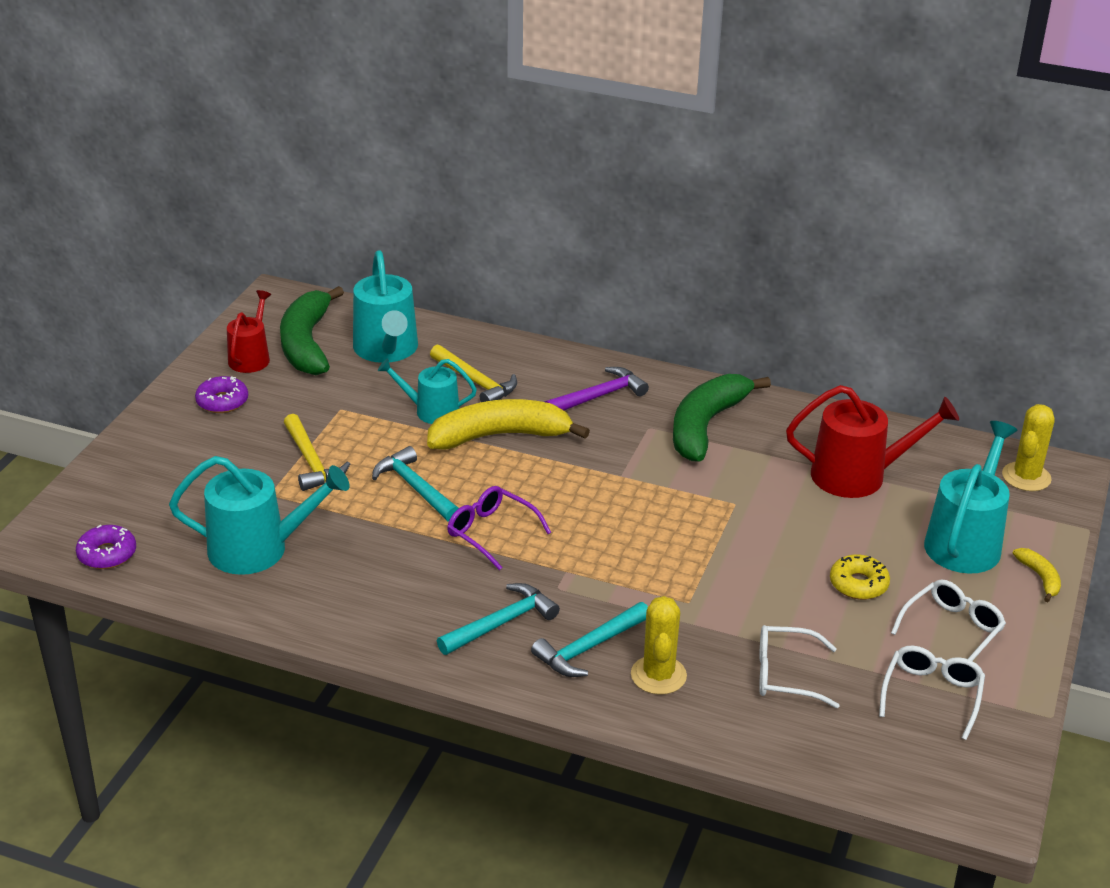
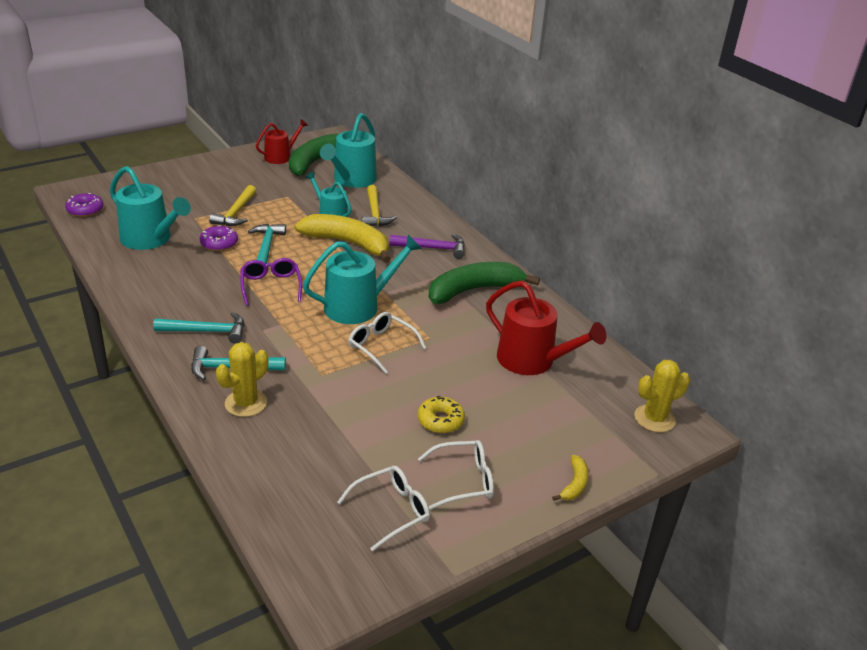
camera: 35 degrees right, 0 degrees up
(222, 401) = (237, 170): purple donut -> purple donut (219, 243)
(785, 675) = (317, 445): white glasses -> white glasses (381, 346)
(965, 542) = (551, 434): turquoise watering can -> turquoise watering can (358, 306)

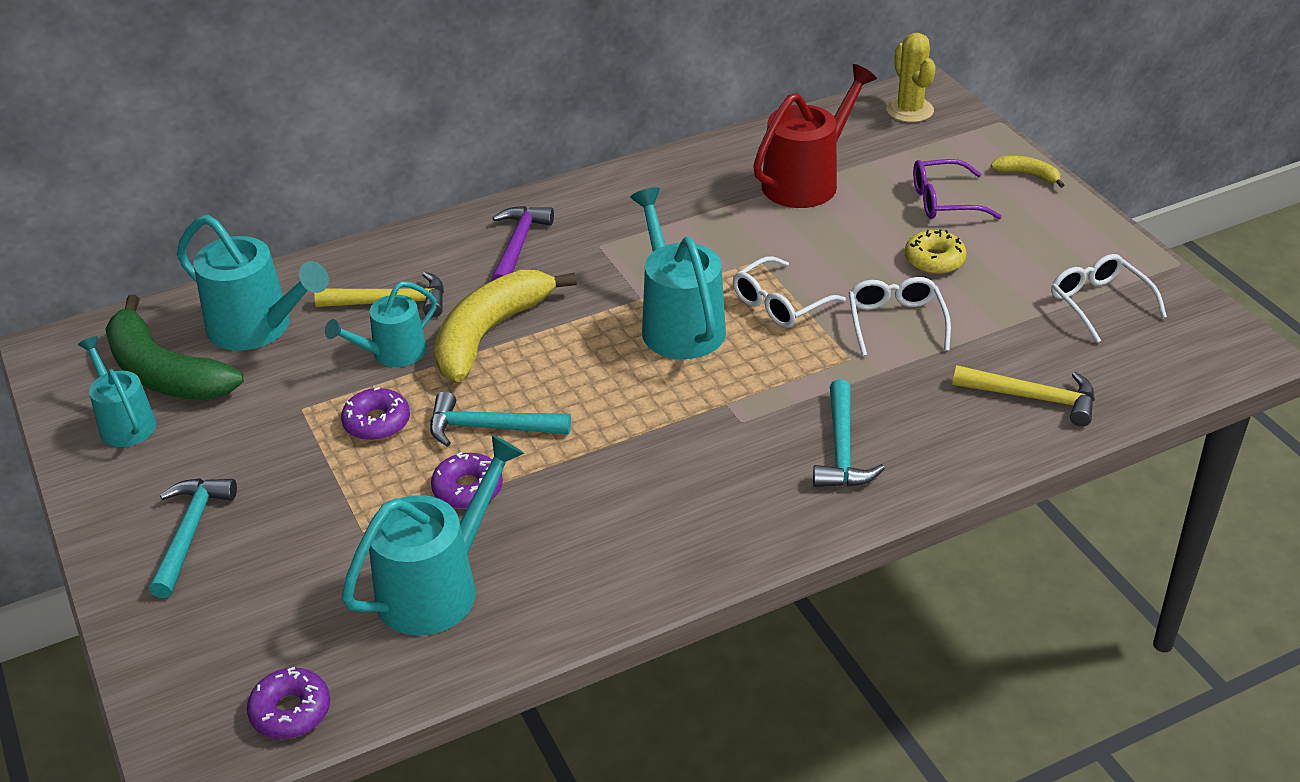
camera: 80 degrees left, 5 degrees up
(206, 331) = (747, 483): turquoise hammer -> turquoise hammer (189, 533)
(236, 213) = (353, 474): yellow hammer -> yellow hammer (1032, 398)
(246, 403) = (921, 430): yellow cactus -> none
(271, 286) = (617, 417): purple glasses -> purple glasses (944, 201)
(274, 216) = (377, 422): none -> purple donut
(280, 157) = (125, 423): red watering can -> turquoise watering can
(464, 480) = (1038, 249): white glasses -> white glasses (895, 322)
(473, 290) = (640, 215): green banana -> none

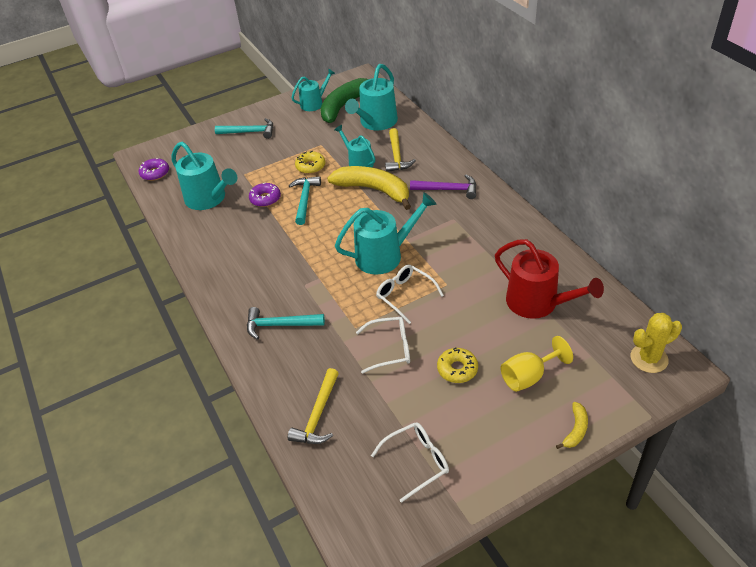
camera: 90 degrees right, 5 degrees up
(377, 422) = (310, 166): purple donut -> yellow donut
(944, 201) = (528, 376): purple glasses -> yellow goblet

